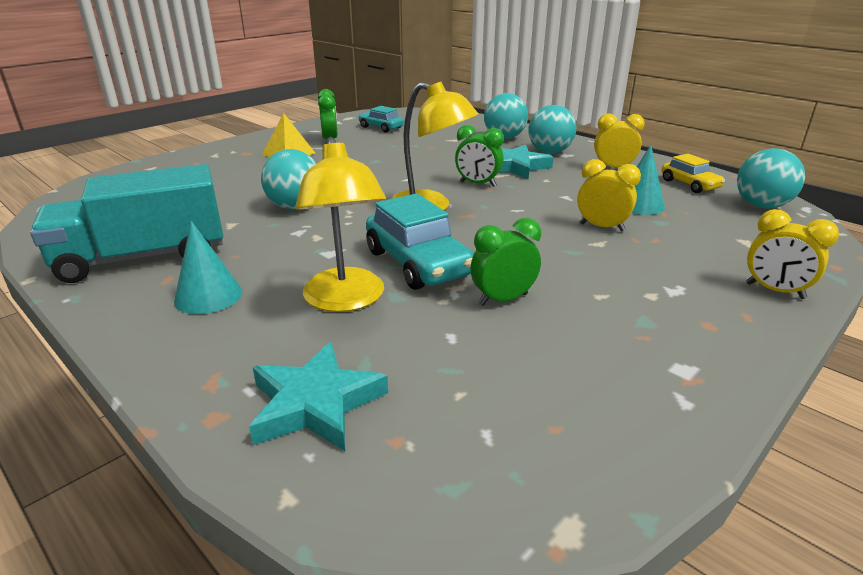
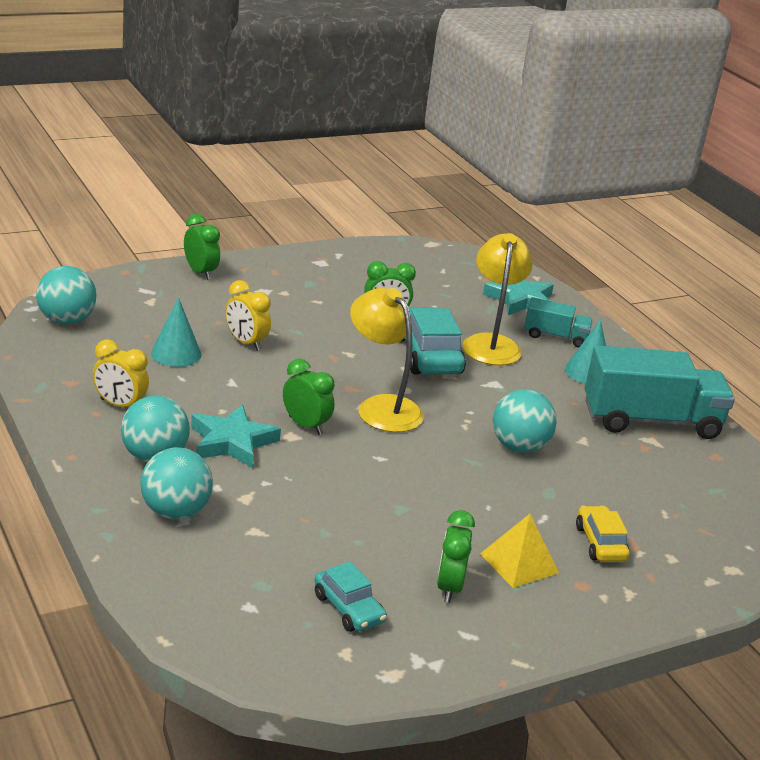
camera: 165 degrees left, 0 degrees up
(251, 340) = (555, 336): none -> turquoise truck
(689, 184) = (81, 360): yellow car -> yellow car (600, 543)
(775, 291) = (200, 272): yellow clock -> green clock

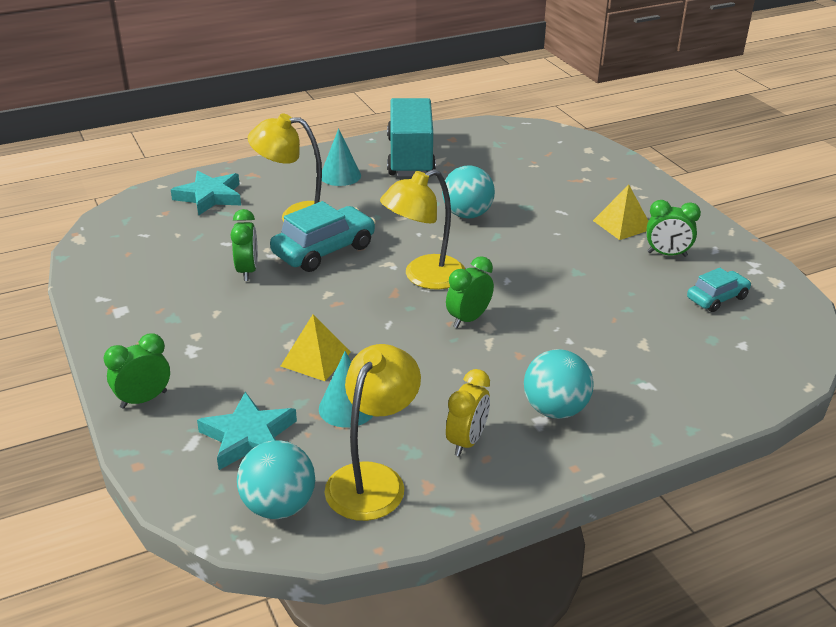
camera: 85 degrees left, 5 degrees up
(84, 359) = (373, 479): none -> yellow lamp
(175, 512) = (637, 391): turquoise ball -> none
(232, 442) = (511, 361): turquoise star -> turquoise star (248, 437)
(246, 343) = (316, 359): yellow clock -> yellow pyramid
(427, 355) = (324, 250): turquoise car -> turquoise car turned 150 degrees clockwise
(555, 336) = (279, 185): turquoise truck -> none
(600, 543) = (582, 192): yellow car -> none

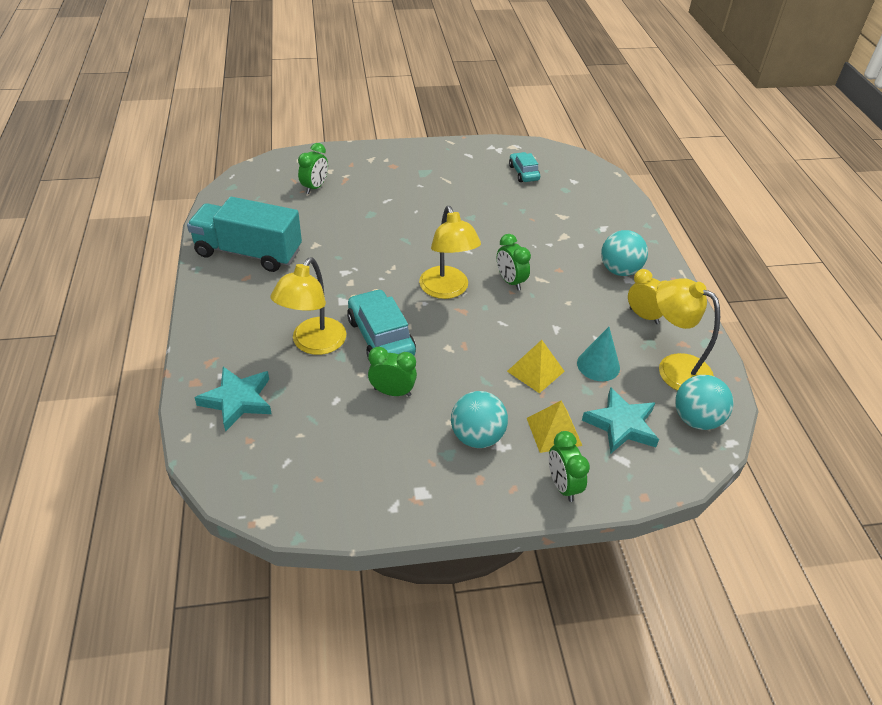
camera: 75 degrees left, 10 degrees up
(340, 176) = (254, 302): turquoise cone -> none
(467, 214) = (366, 246): turquoise ball -> turquoise ball (477, 437)
(622, 224) = (420, 180): yellow pyramid -> yellow pyramid (553, 431)
(667, 254) = (466, 174): green clock -> green clock (315, 187)

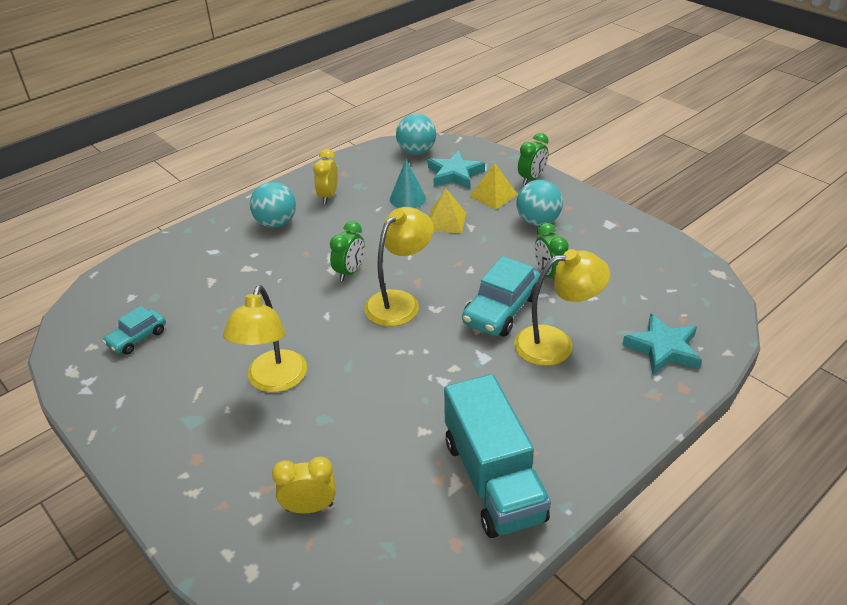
camera: 120 degrees left, 5 degrees down
(315, 187) = (309, 507): green clock -> yellow clock
(674, 367) = (374, 170): yellow lamp -> yellow lamp (273, 381)

